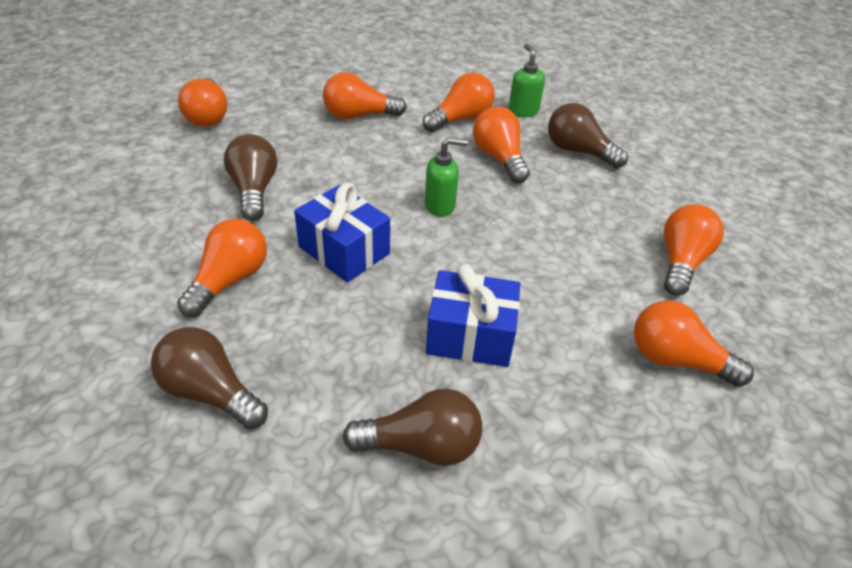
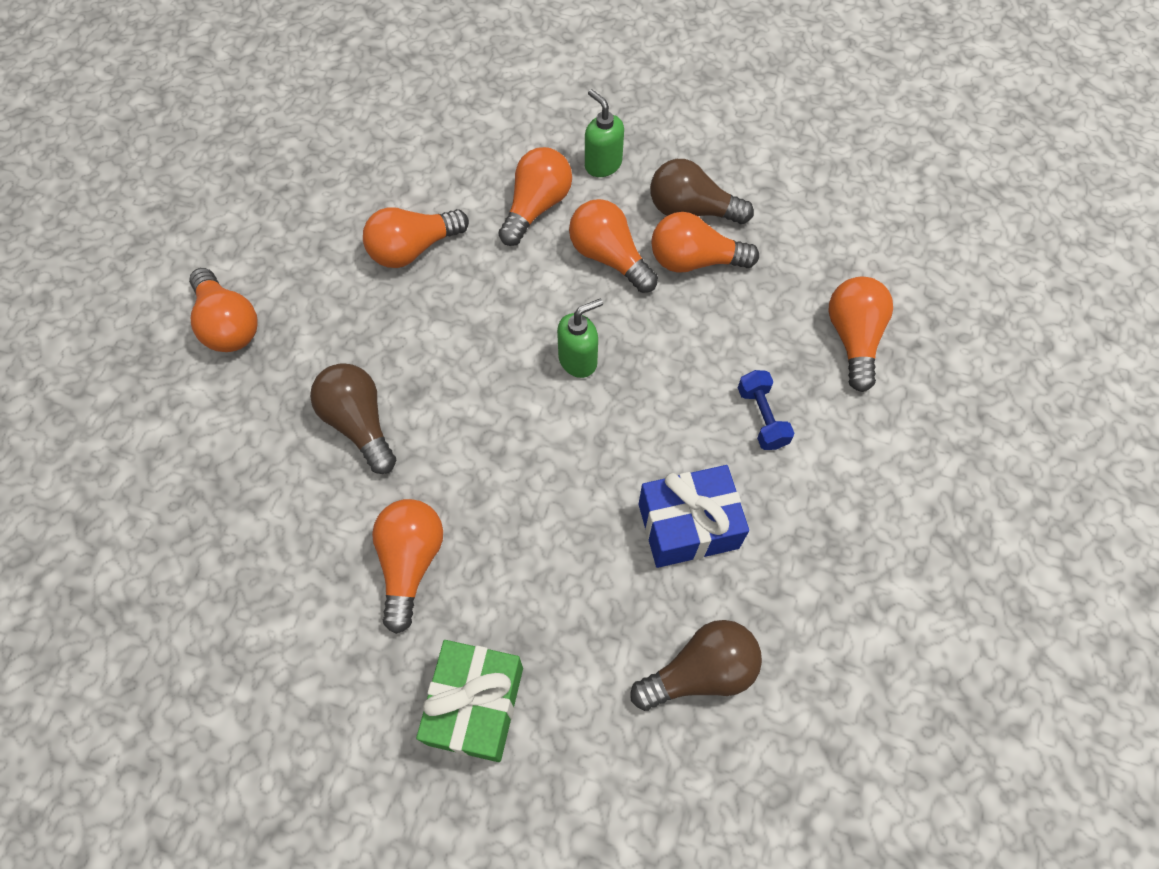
camera: 20 degrees left, 20 degrees up
(210, 392) = (475, 705): brown light bulb -> green gift
(344, 250) = (508, 469): blue gift -> none
(574, 286) = (762, 417): none -> blue dumbbell
(676, 360) = (887, 471): orange light bulb -> orange light bulb (694, 260)

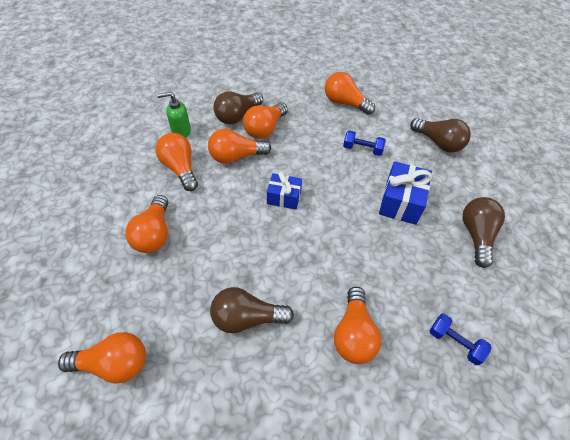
camera: 60 degrees left, 10 degrees down
(410, 562) = (353, 334): orange light bulb -> orange light bulb turned 120 degrees counterclockwise
(475, 705) = (455, 342): green gift -> blue dumbbell
(578, 360) = (284, 197): green soap dispenser -> blue gift
(878, 532) = (438, 143): none -> brown light bulb

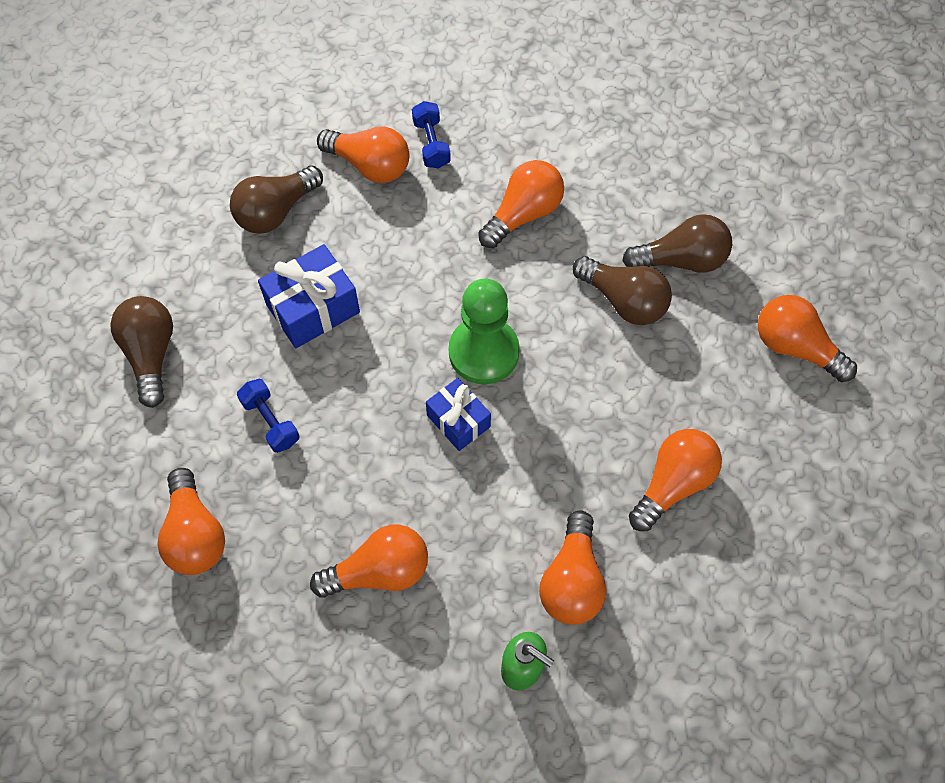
camera: 140 degrees left, 10 degrees up
(236, 156) = (470, 544): orange light bulb -> orange light bulb (370, 165)
(237, 116) = (401, 637): brown light bulb -> brown light bulb (681, 260)
(301, 235) = (483, 352): none -> green pawn

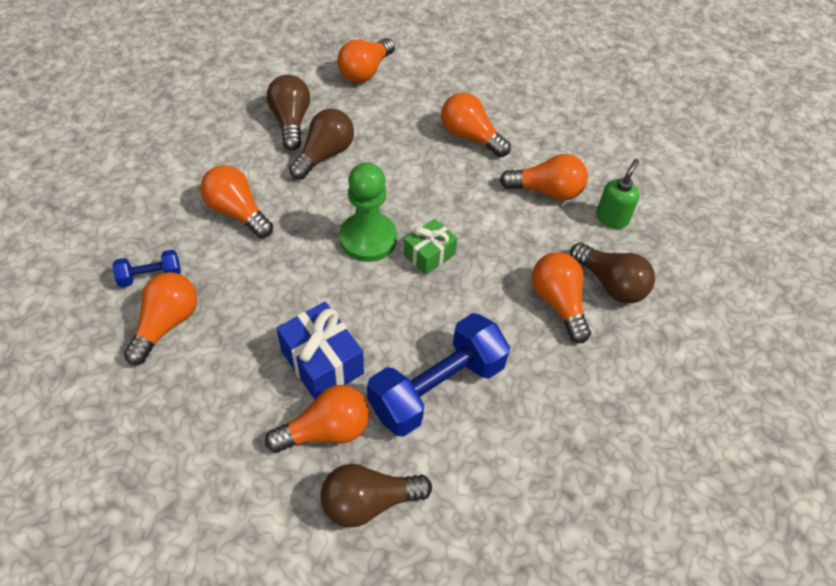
camera: 95 degrees left, 10 degrees down
(195, 534) = (547, 439): orange light bulb -> orange light bulb (326, 430)
(270, 422) = (437, 388): blue dumbbell -> blue dumbbell, size x2.11
(275, 211) = (209, 401): brown light bulb -> brown light bulb (611, 284)
(458, 421) = (429, 255): blue gift -> green gift

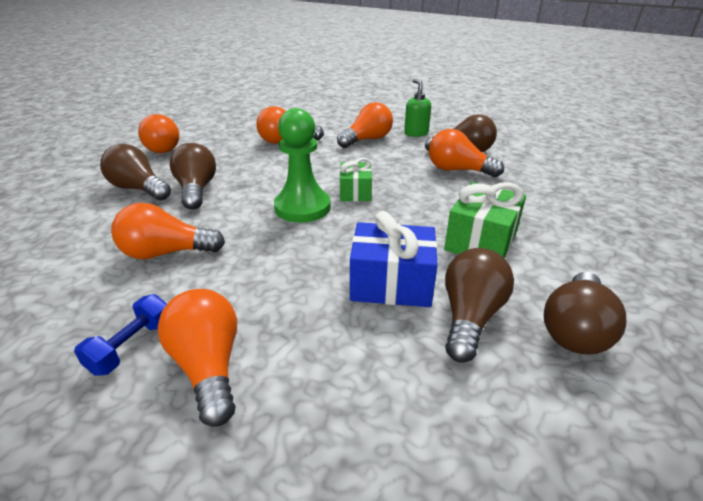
camera: 45 degrees left, 20 degrees down
(326, 430) = (470, 317): orange light bulb -> brown light bulb
(437, 388) = (481, 241): blue dumbbell -> green gift

